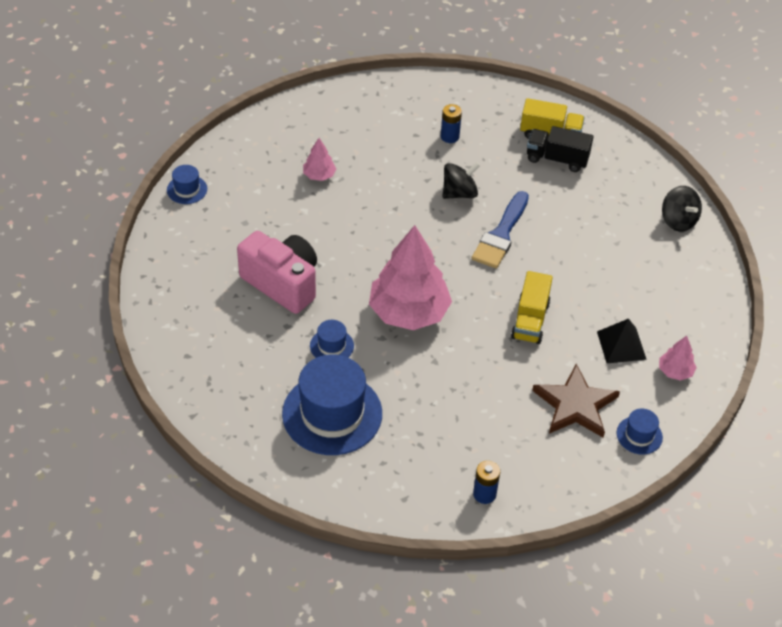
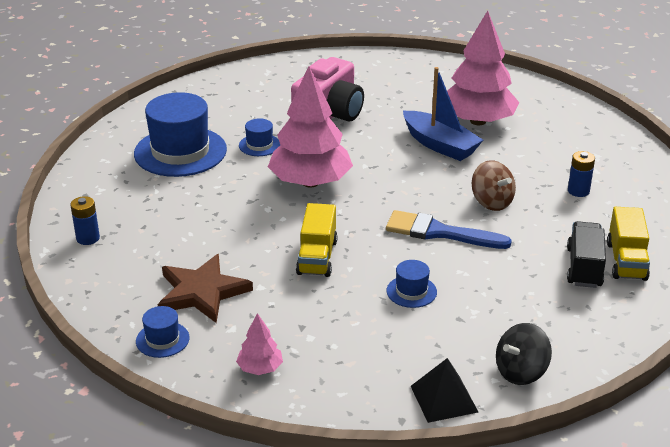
camera: 85 degrees right, 15 degrees down
(187, 189) = (428, 62): blue hat -> blue hat (411, 291)
(319, 175) = (477, 121): pink tree -> pink tree, size x2.26
(358, 210) = (440, 145): none -> blue boat
(459, 193) = (491, 202): black spinning top -> brown spinning top
(530, 320) = (317, 257): yellow truck -> yellow truck turned 90 degrees counterclockwise
(621, 345) = (293, 324): black pyramid -> black pyramid (444, 399)

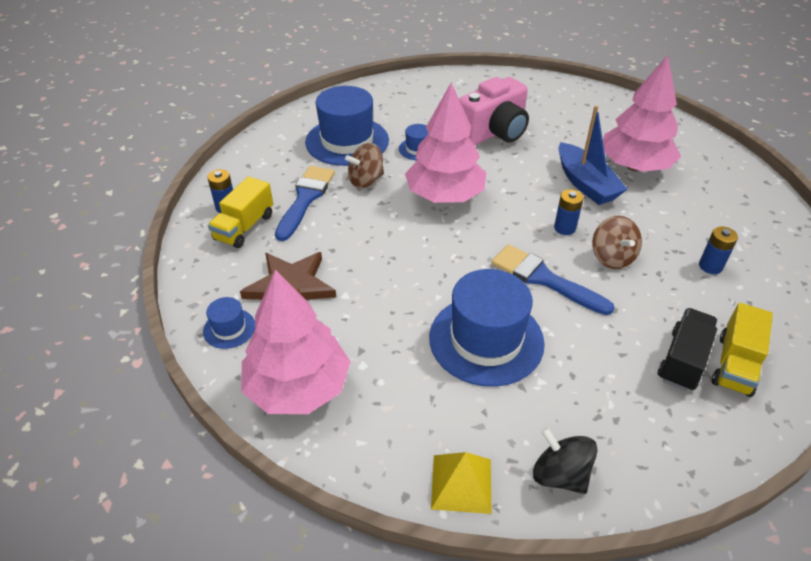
camera: 20 degrees right, 10 degrees up
(169, 213) = (305, 199): none -> blue brush
(222, 184) = (366, 180): none -> brown spinning top
(260, 368) = (298, 387): pink tree -> pink tree, size x2.26
(317, 257) = (413, 276): yellow truck -> yellow truck (244, 227)
(411, 291) = (486, 340): blue hat -> blue hat, size x2.18
(438, 187) = (564, 228): none -> blue battery
(444, 399) = (461, 483): black pyramid -> yellow pyramid
(521, 372) = (560, 475): black spinning top -> black spinning top turned 60 degrees clockwise

